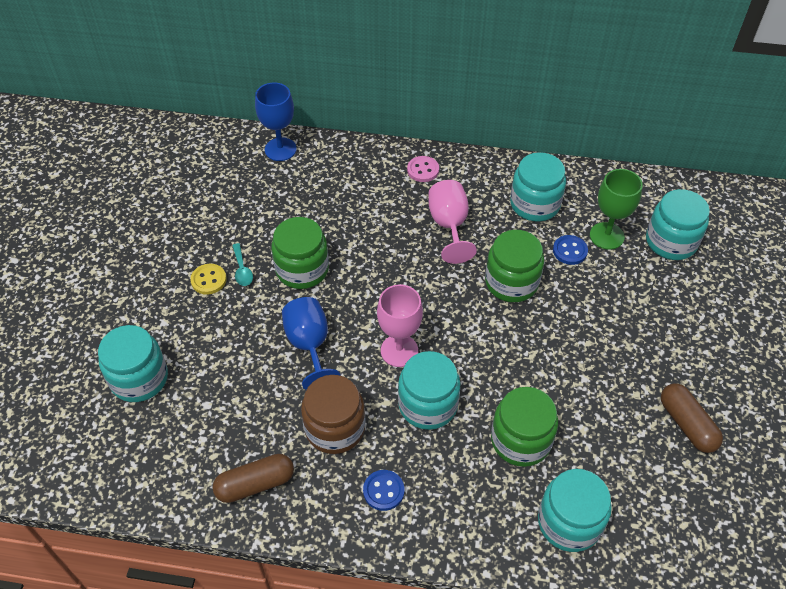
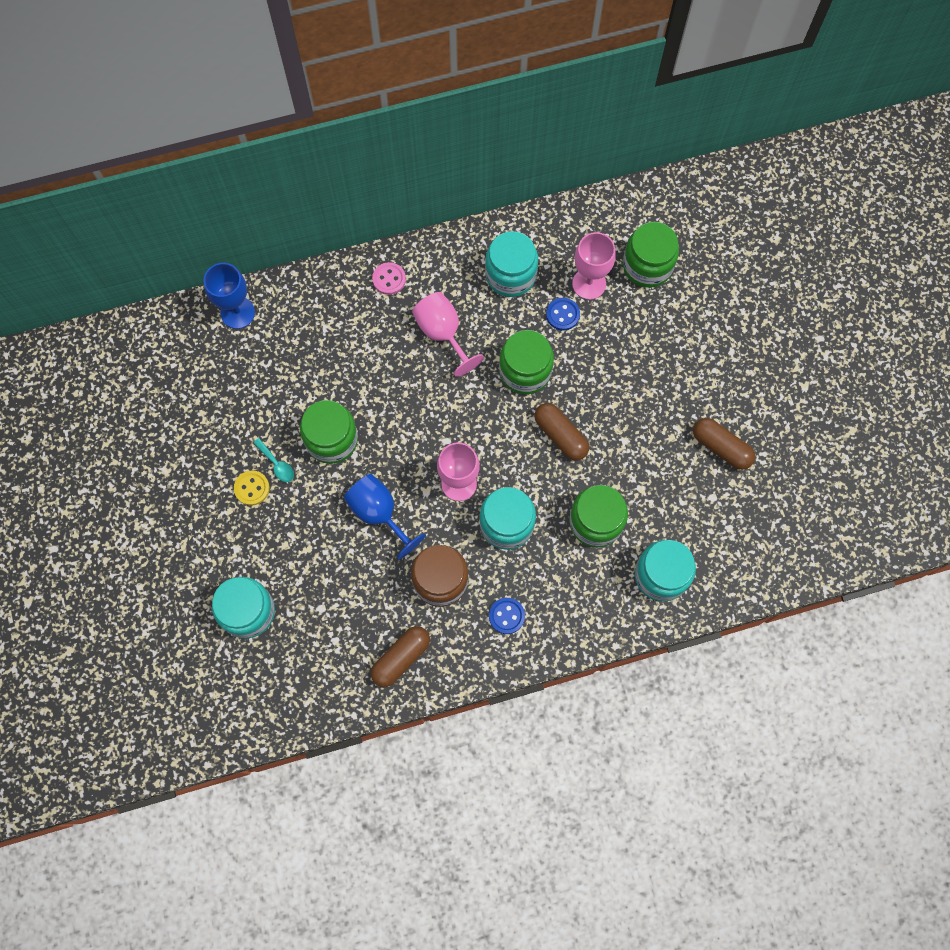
camera: 25 degrees left, 20 degrees up
(520, 348) = (560, 435): none -> brown capsule
(606, 236) = (589, 284): green goblet -> pink goblet
(671, 241) = (647, 266): turquoise jar -> green jar

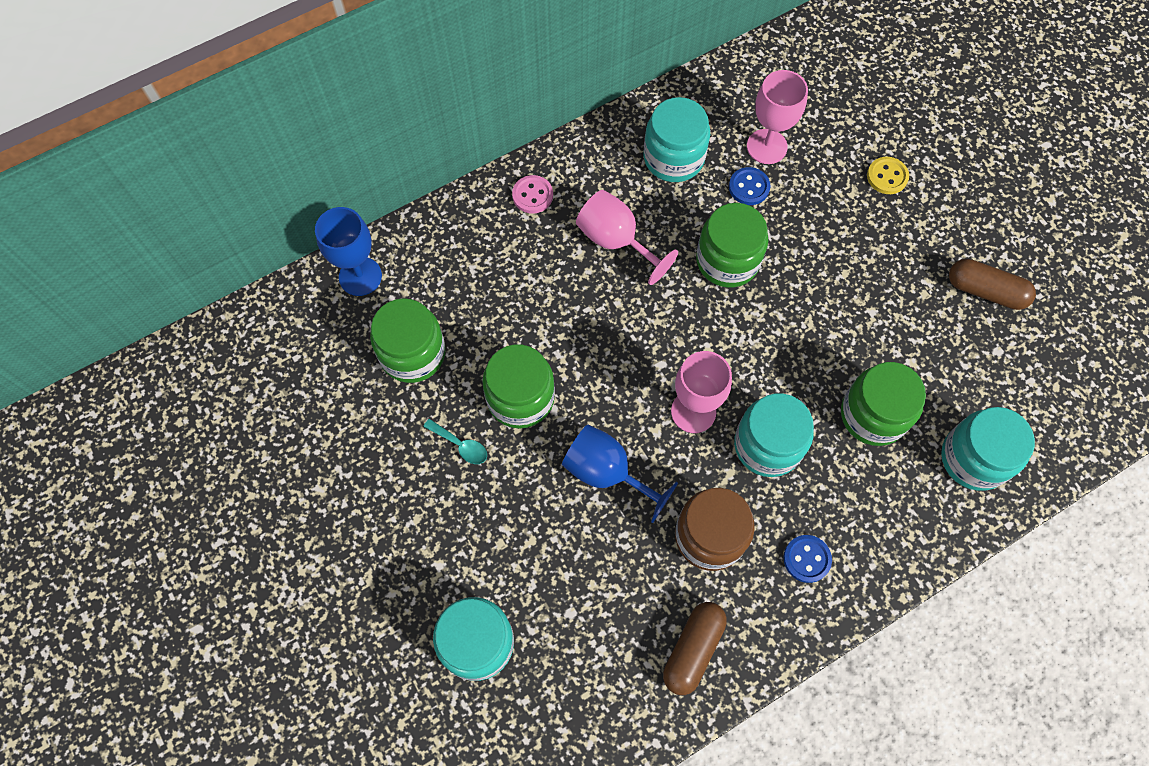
camera: 15 degrees left, 5 degrees down
(252, 488) = (437, 483): yellow button -> yellow button (887, 176)
(560, 435) = (795, 324): brown capsule -> none
(647, 266) = (825, 112): green jar -> green jar (412, 353)

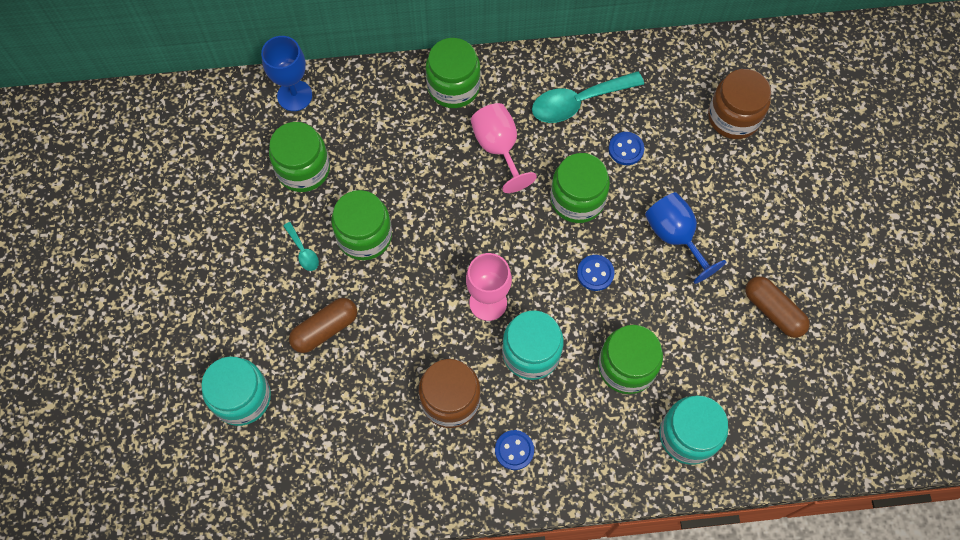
camera: 25 degrees right, 0 degrees up
(532, 195) = (453, 87): pink button -> green jar
(607, 473) = (399, 319): blue goblet -> blue goblet (675, 237)
(673, 158) = (578, 102): turquoise jar -> turquoise spoon
(693, 649) = (393, 475): brown capsule -> brown capsule (325, 329)
(767, 146) = (658, 123): pink goblet -> none
(788, 330) = (595, 273): none -> blue button
(838, 110) = (733, 117): none -> brown jar
(887, 176) = (743, 186): yellow button -> none

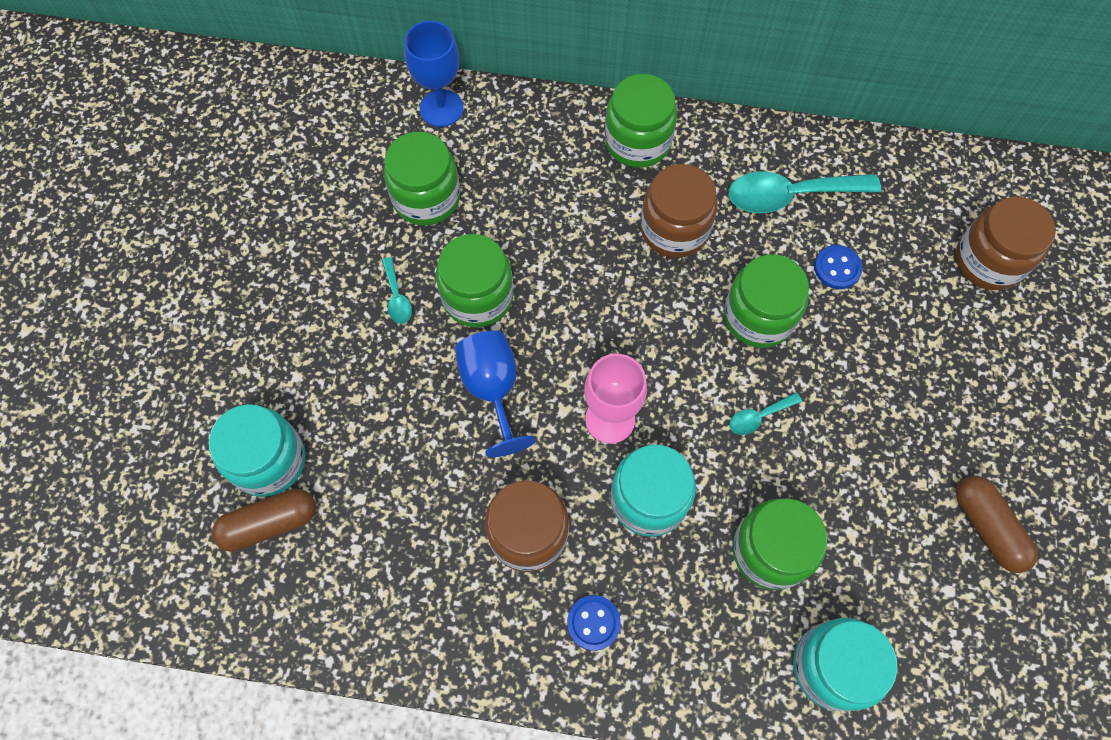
camera: 15 degrees right, 0 degrees up
(325, 329) = (396, 401): brown capsule -> brown capsule (269, 524)
(499, 148) = (674, 229): pink goblet -> brown jar
(595, 273) = (759, 416): blue button -> turquoise spoon
(675, 237) = (876, 395): blue goblet -> blue goblet (492, 389)

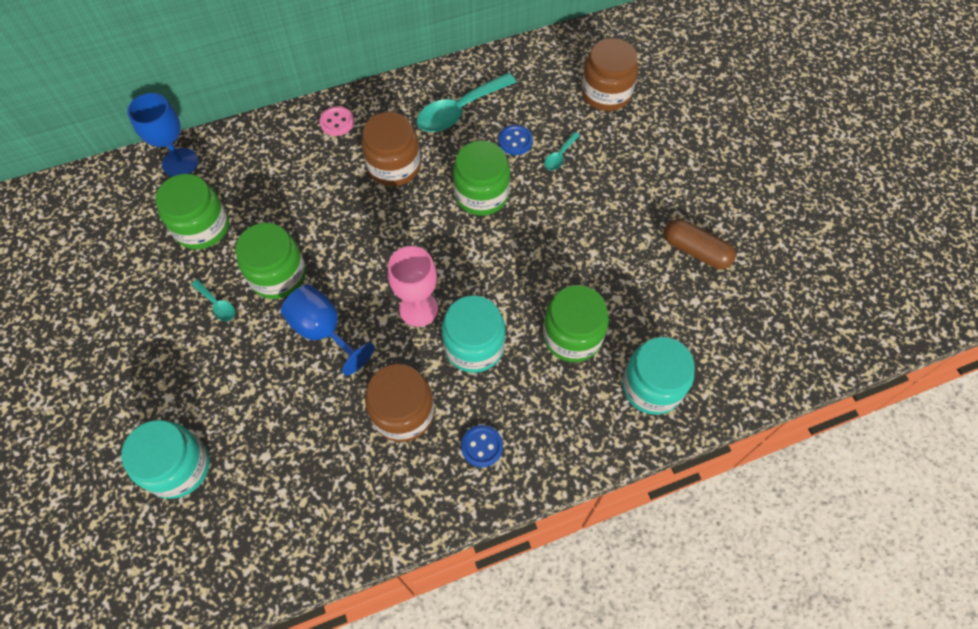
camera: 30 degrees left, 5 degrees down
(269, 524) = (204, 511): brown capsule -> none
(637, 141) = (337, 122): green jar -> pink button
(759, 416) = (517, 257): turquoise spoon -> turquoise spoon (559, 156)

